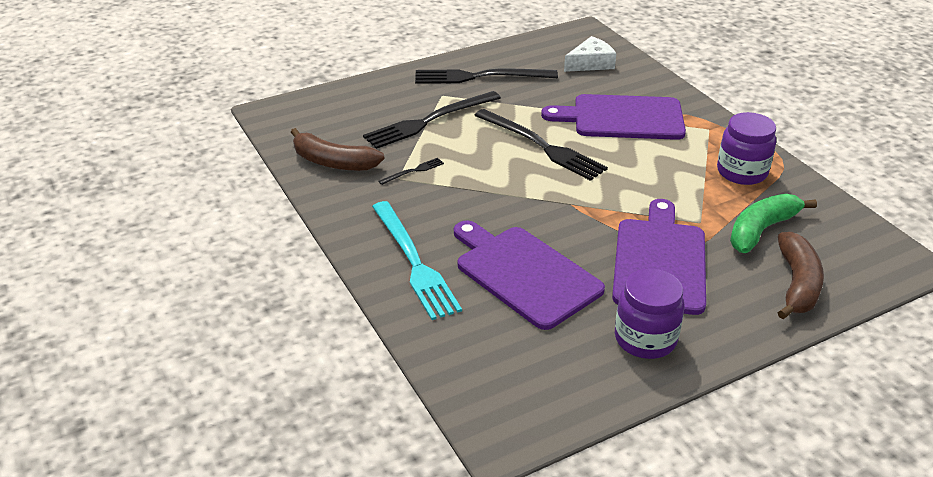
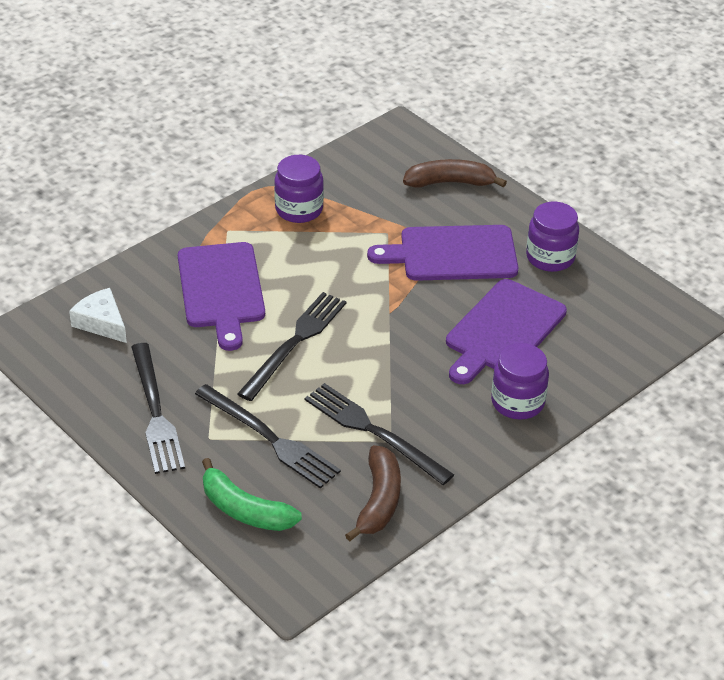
camera: 105 degrees left, 5 degrees up
(413, 171) = (373, 432): black fork -> black fork, size x2.31
(414, 262) = (517, 402): turquoise fork -> purple jar
(761, 230) = (385, 199): green banana -> green banana (245, 510)

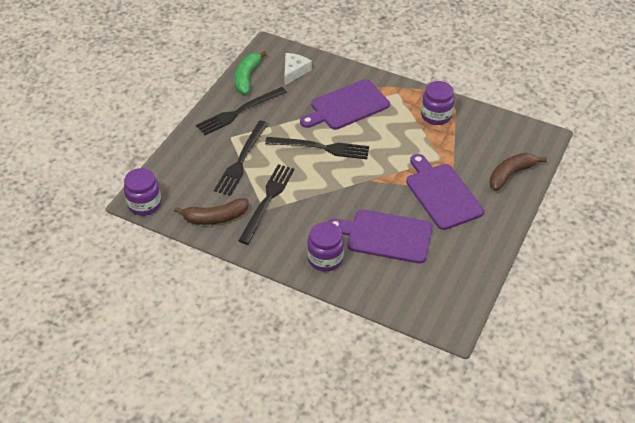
camera: 70 degrees right, 5 degrees up
(245, 510) = (185, 166): green banana -> green banana (247, 77)
(450, 182) = (511, 174): brown banana -> brown banana turned 105 degrees counterclockwise
(550, 257) = (470, 242): purple jar -> purple jar (144, 204)

